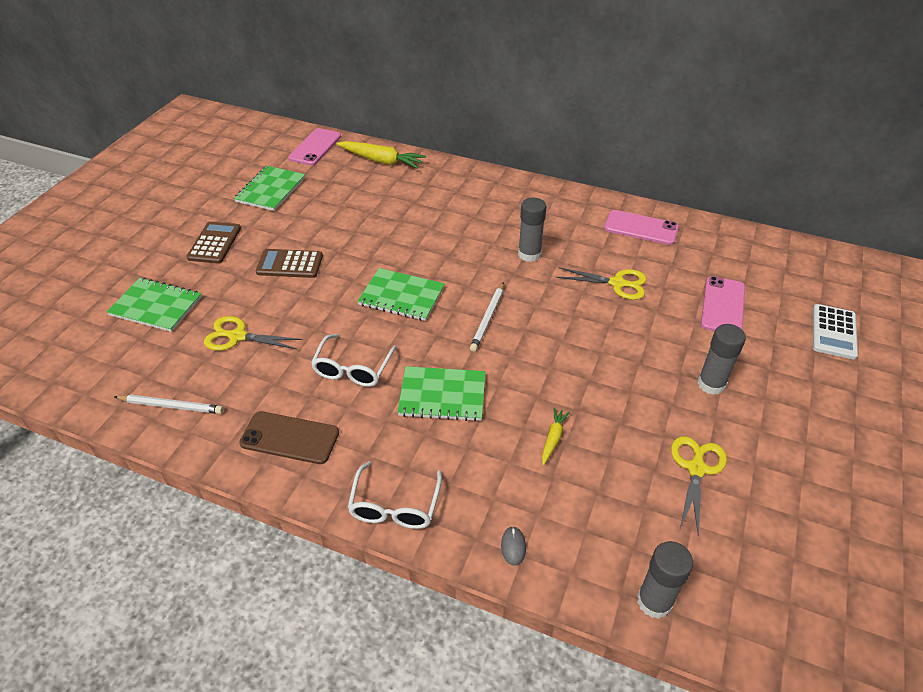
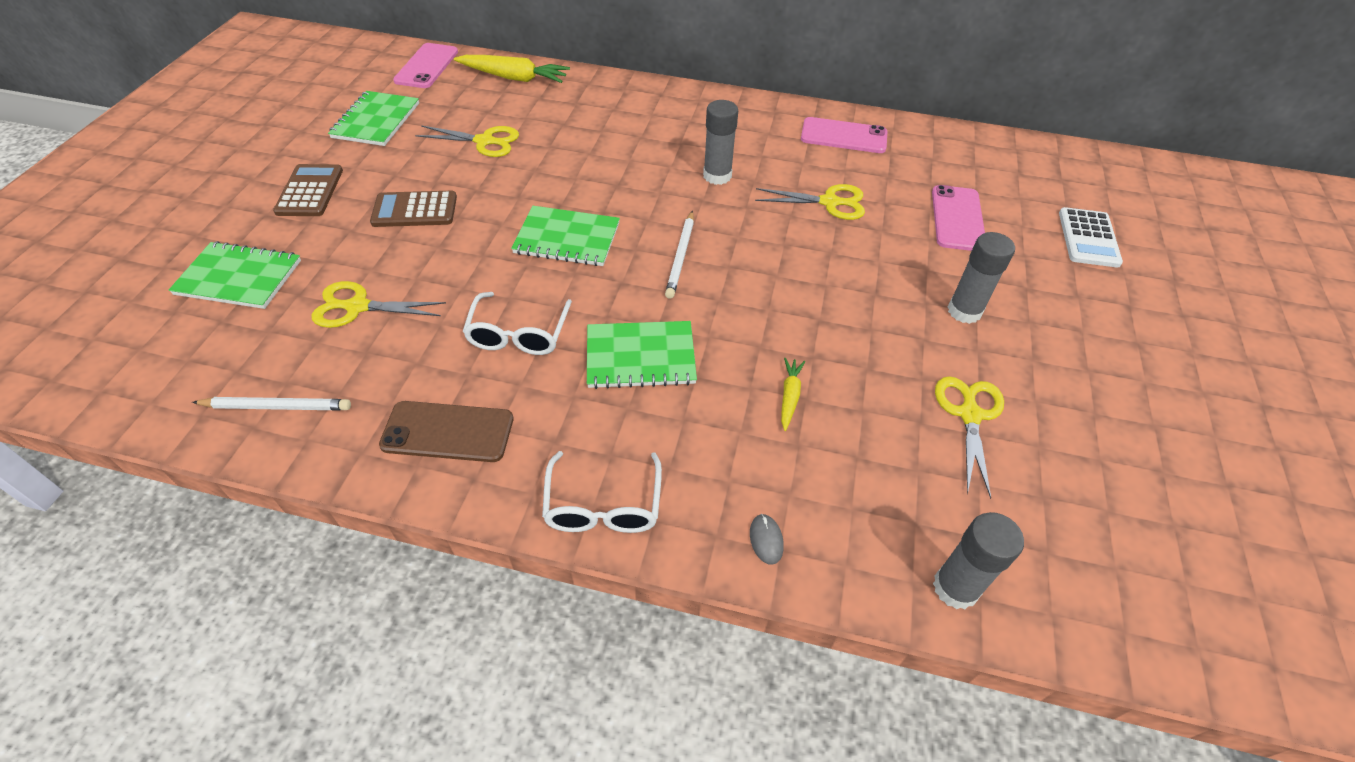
camera: 10 degrees left, 5 degrees up
(350, 212) = (484, 141): none -> yellow scissors

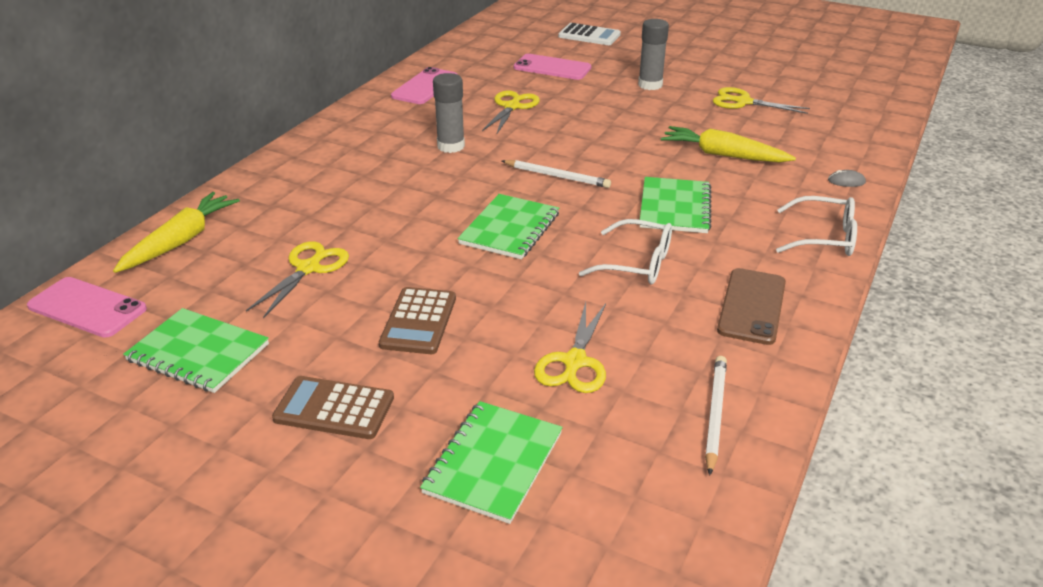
camera: 75 degrees left, 15 degrees down
(789, 396) = (723, 155): yellow carrot -> yellow carrot, size x1.94
(955, 588) = (872, 131): grey glue stick -> none

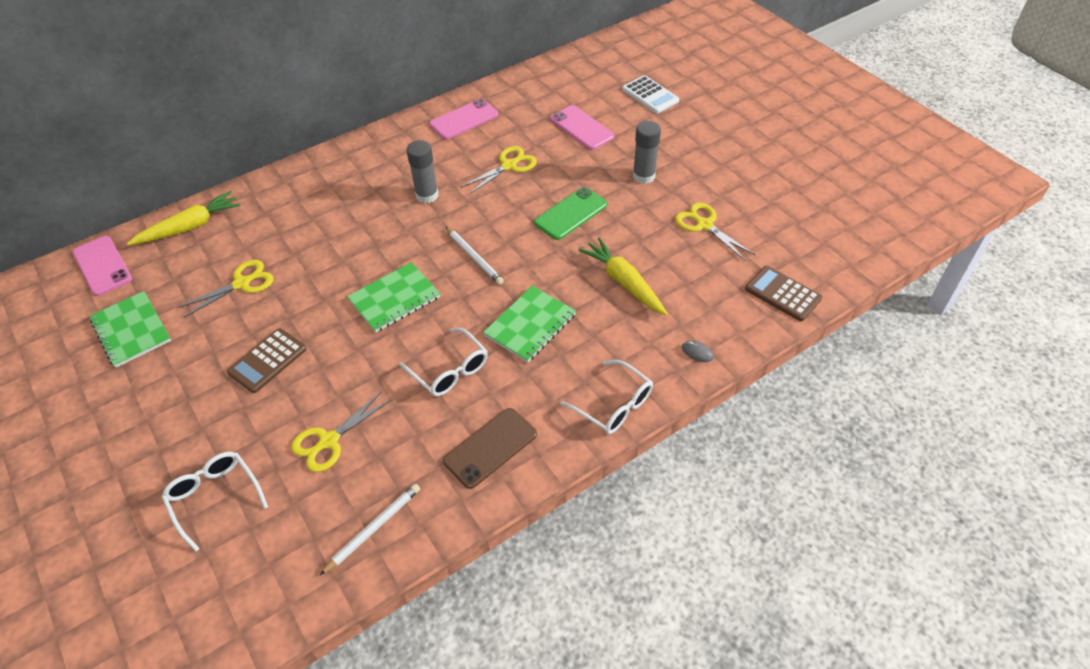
camera: 30 degrees right, 15 degrees up
(334, 409) = (166, 411): brown calculator -> brown calculator (782, 294)
(493, 463) = (214, 497): green notebook -> white glasses
(614, 124) = (571, 214): none -> green phone

